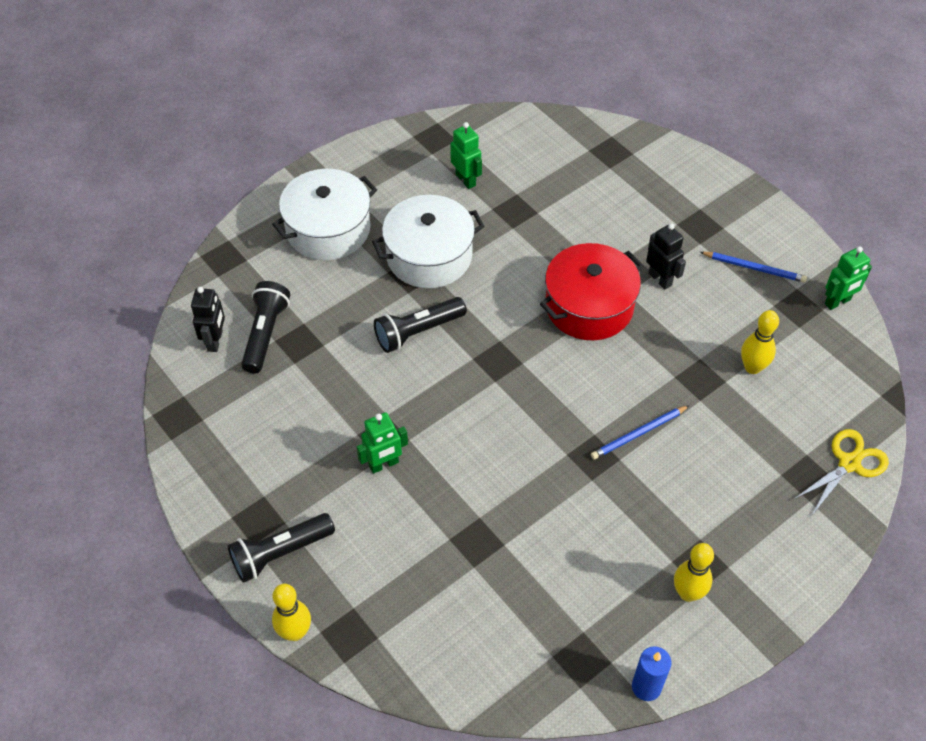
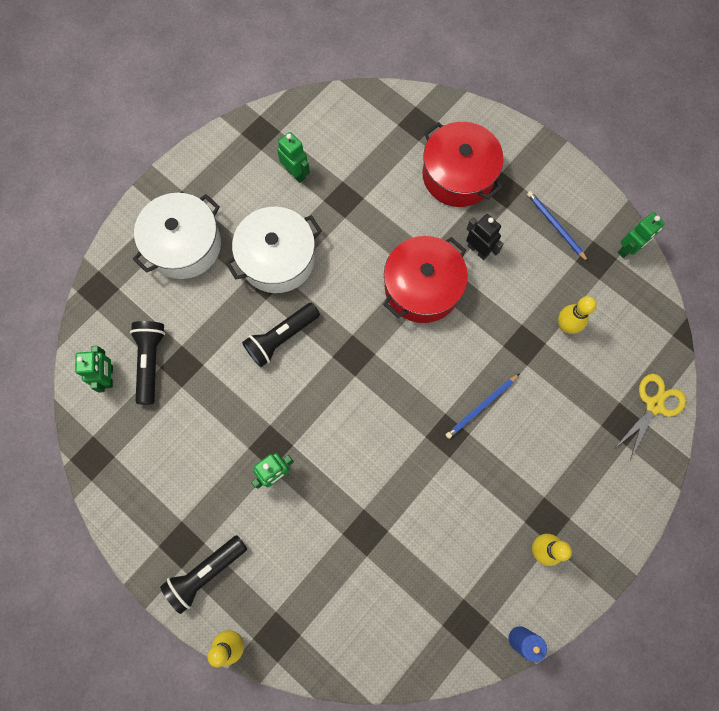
camera: 10 degrees left, 20 degrees up
(215, 341) = (108, 376): black robot -> green robot
(649, 205) = (458, 175): none -> red pot
(754, 268) = (555, 226): blue pencil -> blue pencil turned 135 degrees counterclockwise

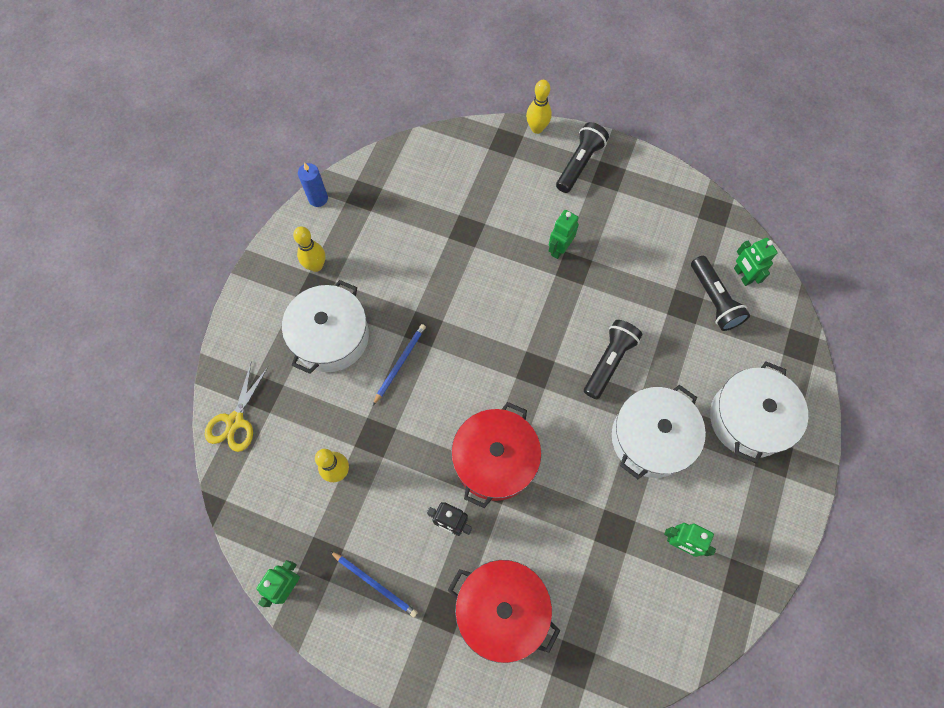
camera: 160 degrees right, 5 degrees down
(543, 459) = (331, 337): none -> white pot

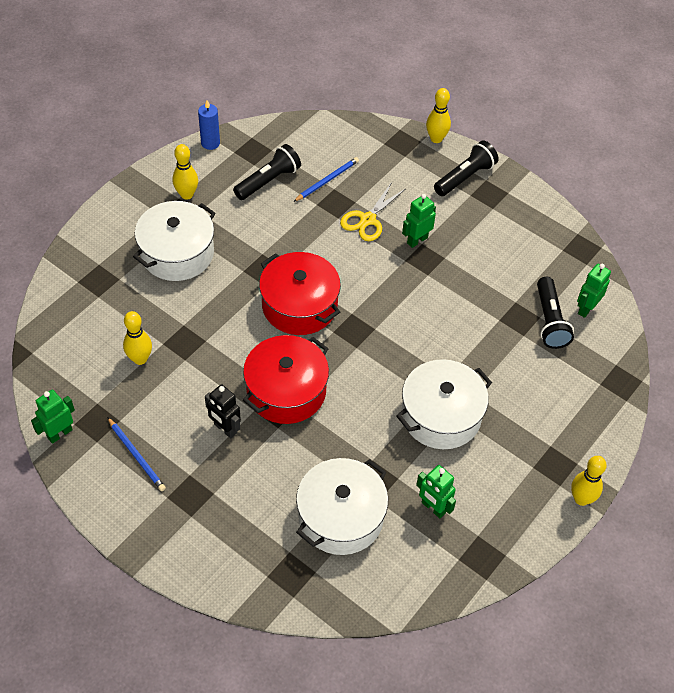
camera: 15 degrees right, 15 degrees down
(235, 421) = (65, 294): yellow scissors -> yellow scissors (367, 220)
(400, 363) = (231, 291): blue pencil -> blue pencil (327, 180)
(501, 609) = (243, 510): red pot -> red pot (299, 305)
(609, 362) = (426, 343): black flashlight -> black flashlight (268, 181)
(742, 275) = (586, 308): green robot -> green robot turned 45 degrees clockwise
(748, 419) = (543, 427): white pot -> white pot (341, 517)
(810, 485) = (581, 499): none -> yellow bowling pin

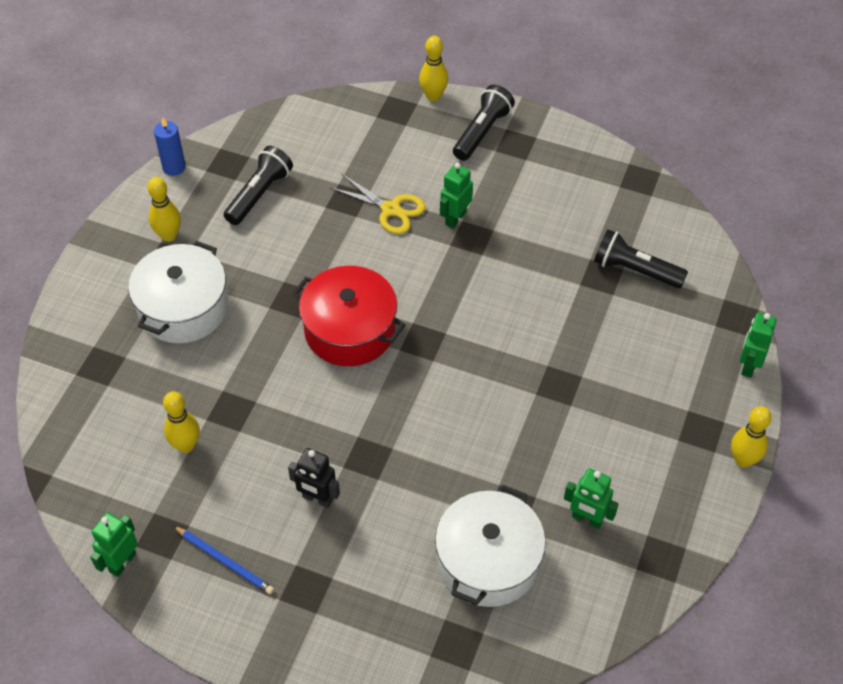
camera: 15 degrees left, 0 degrees up
(286, 391) = (371, 434): red pot -> none
(327, 180) = (327, 176): blue pencil -> none
(367, 220) = (390, 209): yellow scissors -> yellow scissors turned 75 degrees counterclockwise
(441, 415) = (556, 411): white pot -> none
(549, 321) = (635, 270): black flashlight -> black flashlight turned 135 degrees clockwise
(586, 308) = (669, 245): green robot -> green robot (748, 365)

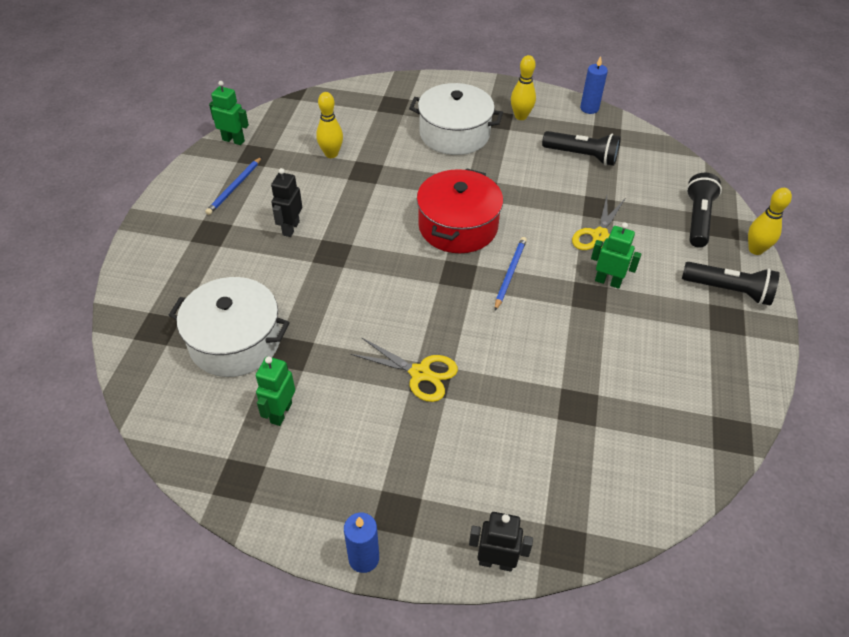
camera: 80 degrees right, 5 degrees down
(430, 296) = (510, 273): none -> blue pencil
(551, 393) = (420, 373): none -> yellow scissors
(635, 270) = (597, 437): black flashlight -> black flashlight (698, 219)
(743, 460) = (364, 558): yellow bowling pin -> blue candle
(748, 365) = (496, 562): green robot -> black robot

